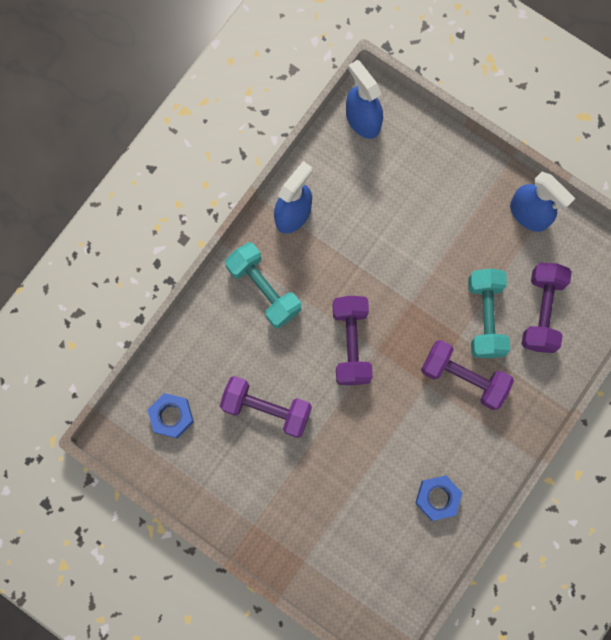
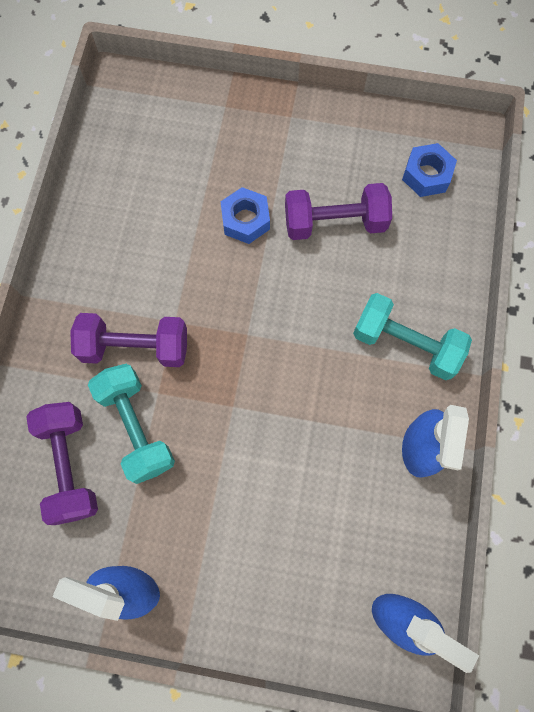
camera: 155 degrees right, 5 degrees down
(351, 344) = (278, 328): purple dumbbell -> none
(437, 498) = (116, 214): blue nut -> blue nut (245, 220)

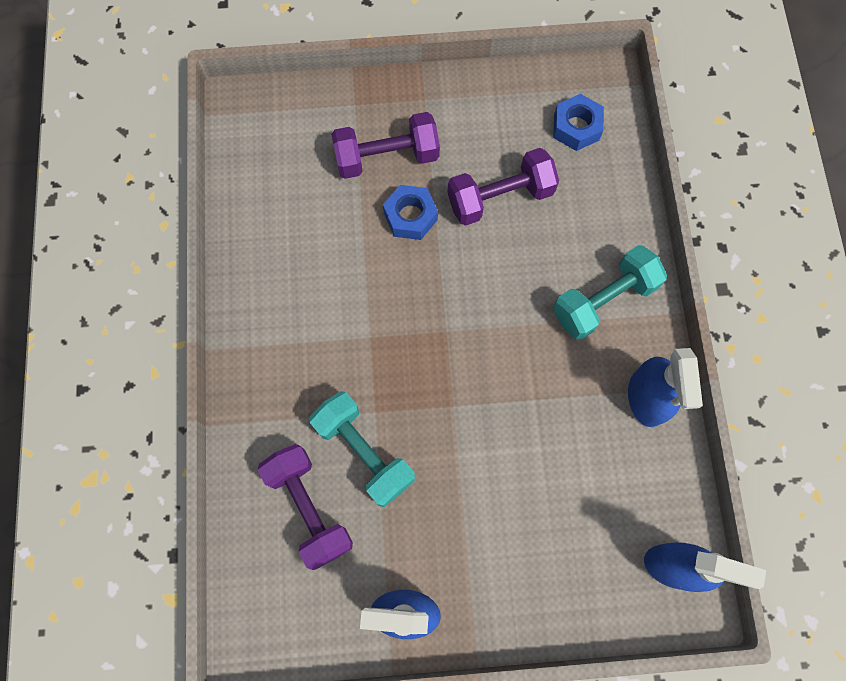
camera: 15 degrees left, 0 degrees up
(135, 347) = (338, 373): purple dumbbell -> purple dumbbell (386, 157)
(405, 344) = (603, 300): turquoise dumbbell -> turquoise dumbbell turned 45 degrees counterclockwise

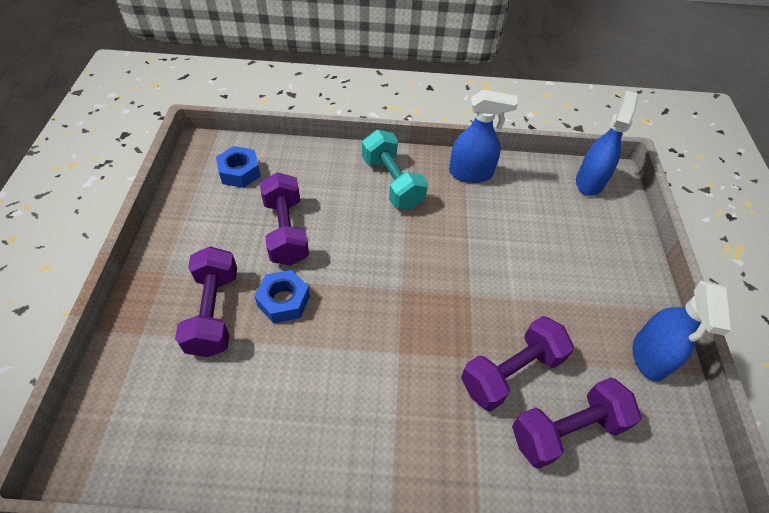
camera: 85 degrees left, 20 degrees down
(364, 452) = (511, 372): turquoise dumbbell -> purple dumbbell

